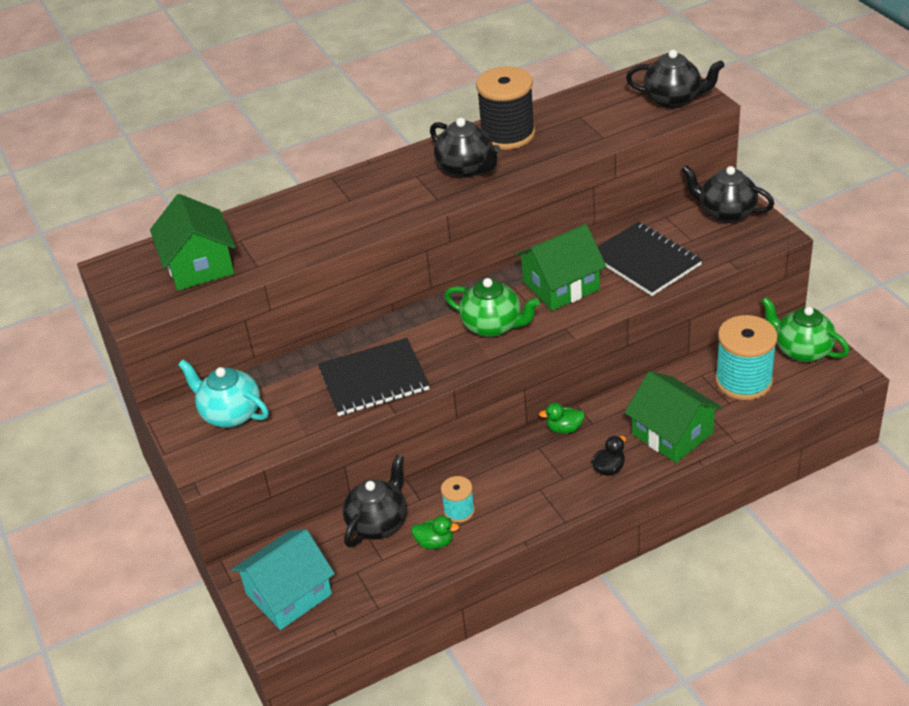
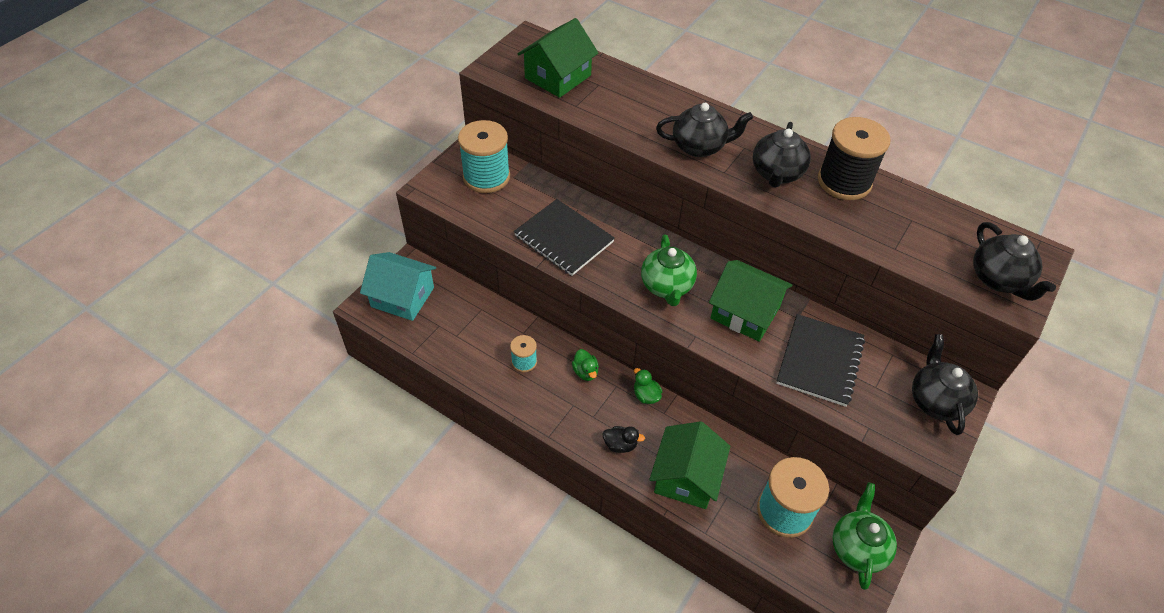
camera: 55 degrees right, 10 degrees up
(230, 414) = (486, 177): turquoise teapot -> turquoise spool
(378, 523) = (488, 318): black teapot -> black teapot (699, 147)
(435, 542) = (486, 360): green duck -> green duck (585, 372)

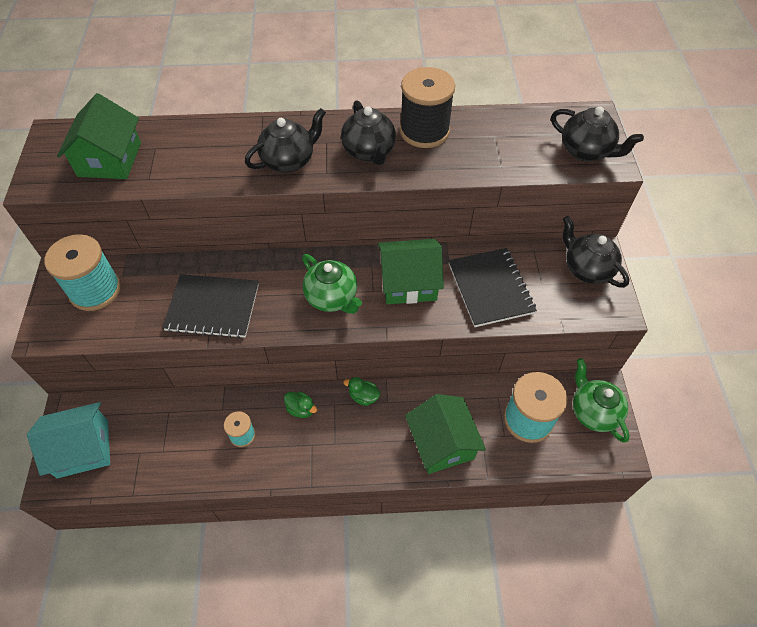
camera: 35 degrees left, 5 degrees up
(620, 445) = (374, 452): black duck -> none

